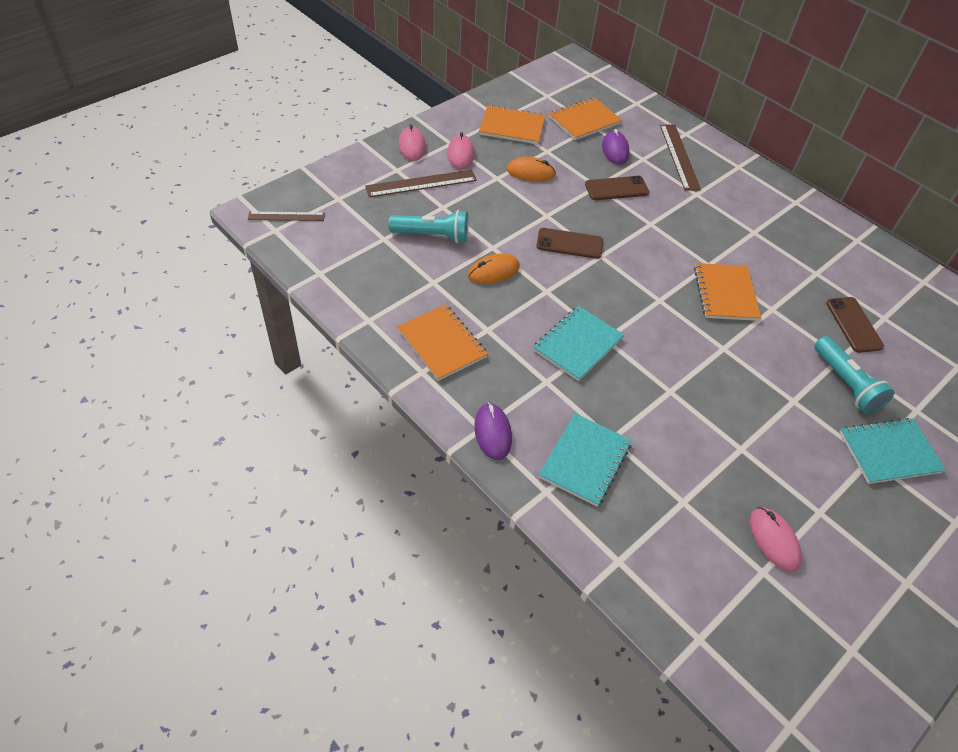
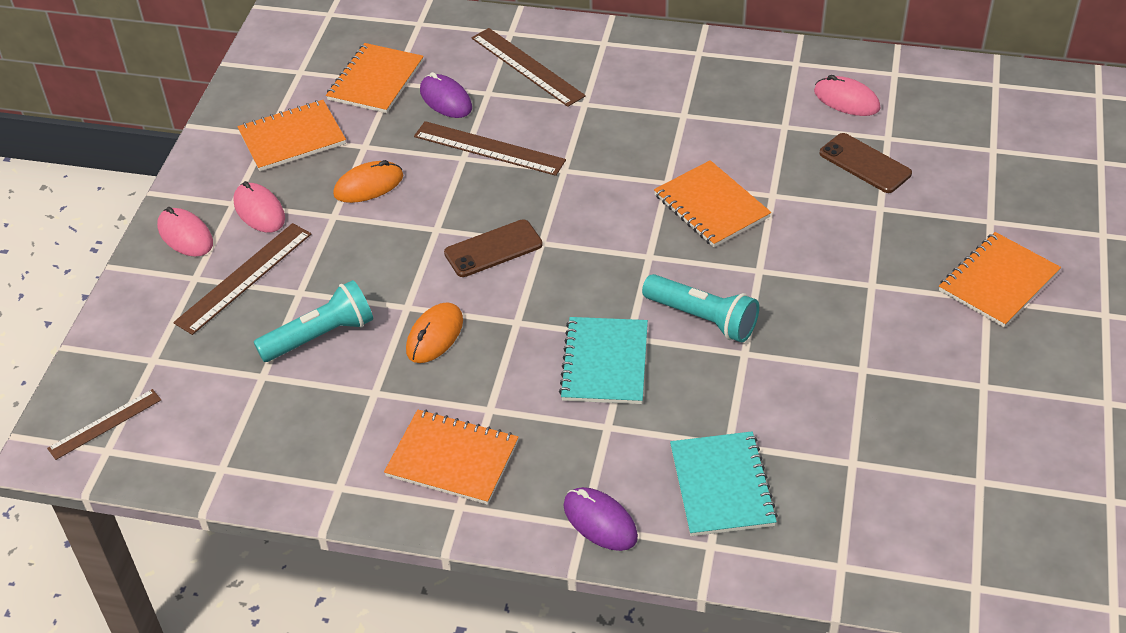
camera: 30 degrees left, 5 degrees down
(616, 188) = (489, 148): brown phone -> brown ruler
(774, 540) = (965, 443): pink mouse -> pink mouse (846, 100)
(845, 383) = (906, 234): turquoise flashlight -> turquoise flashlight (702, 318)
(889, 452) = (998, 282): turquoise notebook -> orange notebook

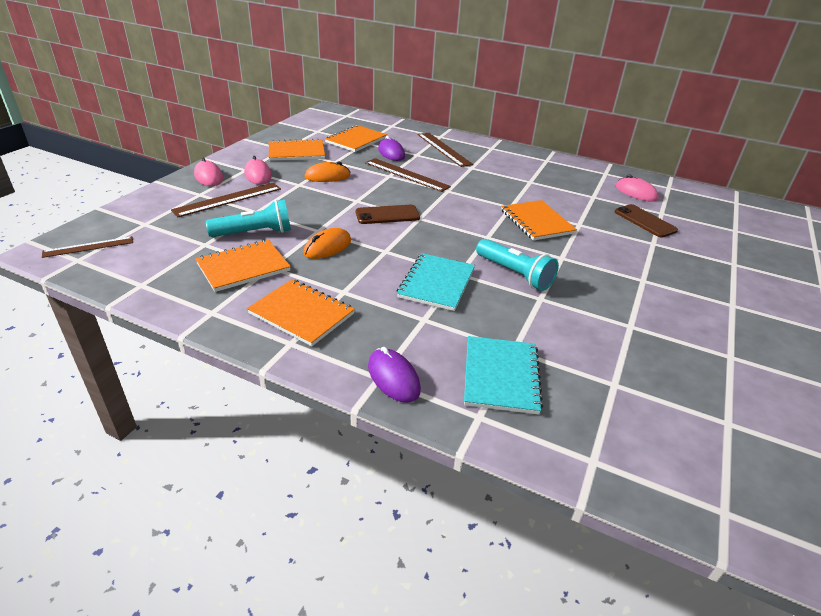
camera: 10 degrees right, 10 degrees down
(998, 282) = (741, 296): orange notebook -> orange notebook (243, 267)

